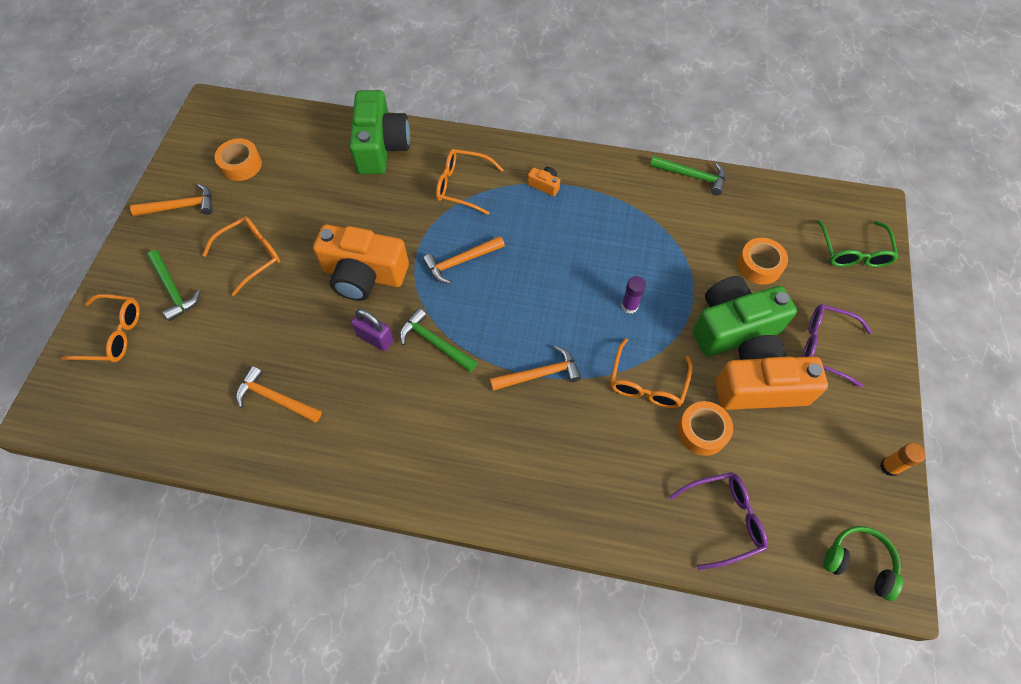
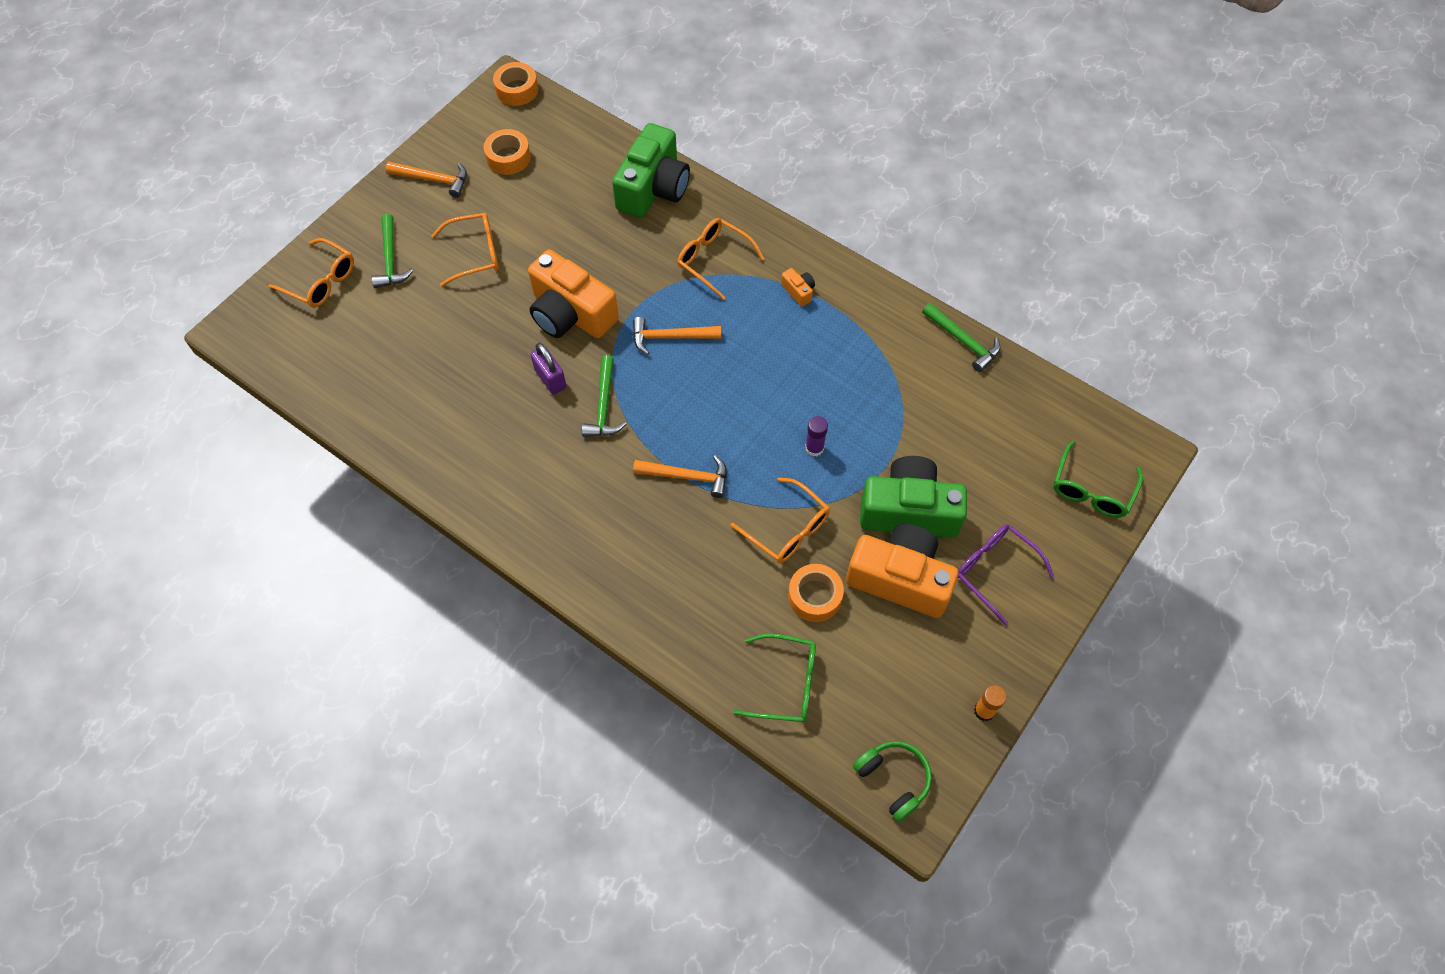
camera: 25 degrees right, 0 degrees up
(275, 398) = (434, 397): orange hammer -> none
(435, 342) = (604, 406): green hammer -> green hammer turned 150 degrees counterclockwise
(647, 383) = (787, 529): orange glasses -> orange glasses turned 90 degrees counterclockwise
(724, 520) = (786, 683): purple glasses -> green glasses
(759, 265) = (977, 462): orange tape -> orange tape (517, 90)

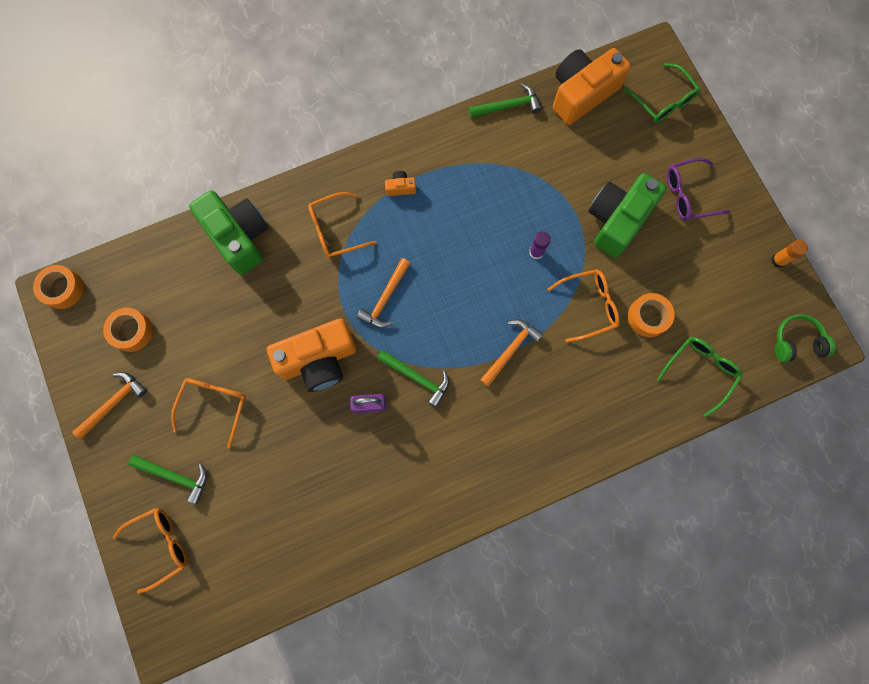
camera: 60 degrees left, 15 degrees up
(900, 579) = (663, 255): orange camera -> orange camera (581, 94)

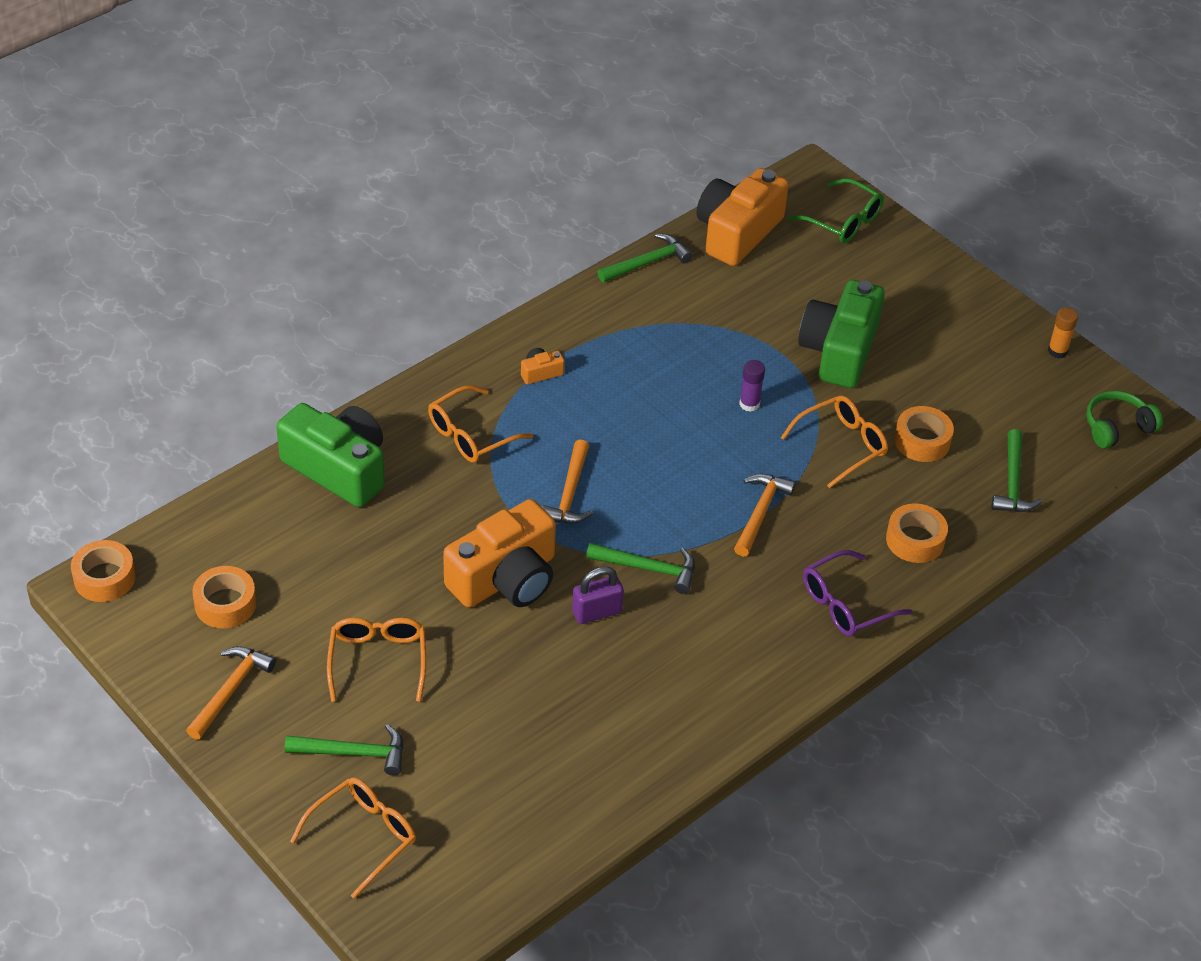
camera: 20 degrees left, 30 degrees down
(611, 403) = (915, 540): none -> orange tape
(688, 195) = (917, 308): purple glasses -> purple glasses (845, 604)
(700, 371) = (1012, 482): green glasses -> green hammer

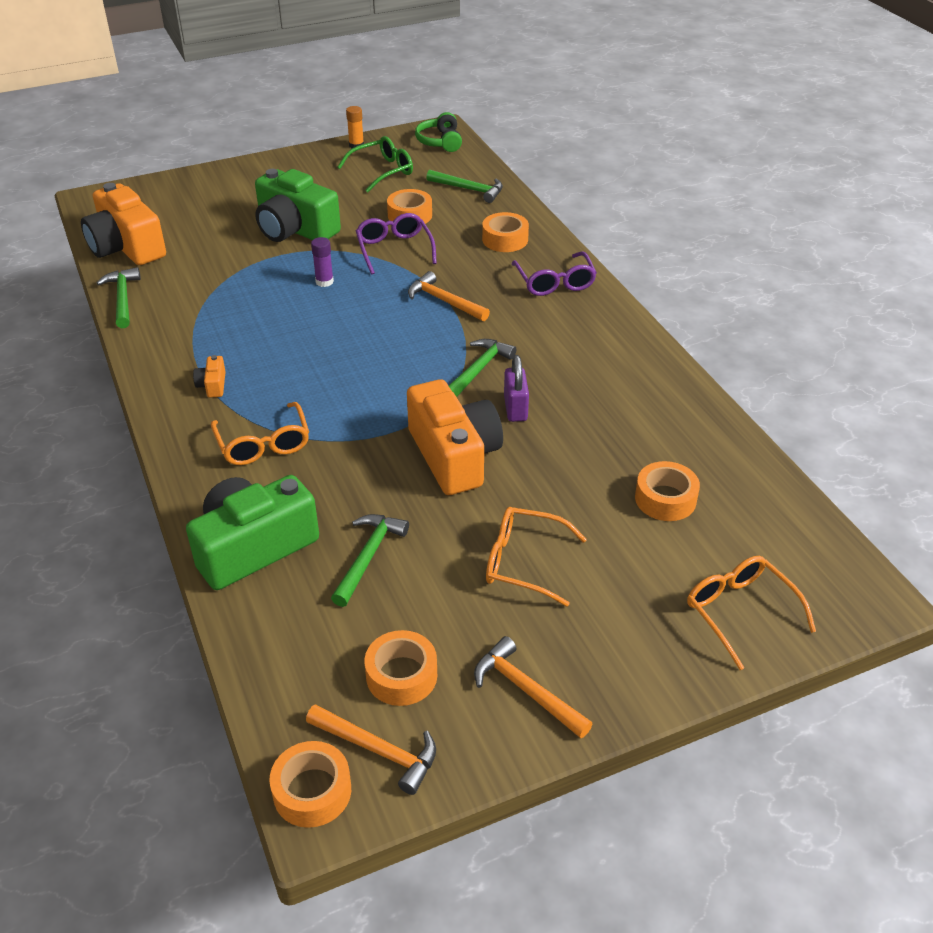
camera: 70 degrees left, 5 degrees down
(354, 753) = (636, 601): green hammer -> green hammer (368, 557)
(501, 759) = (665, 499): none -> orange tape
(569, 493) = (371, 397): orange hammer -> orange hammer (378, 751)
(841, 445) = (394, 249): orange glasses -> purple glasses
(843, 221) = (157, 197): green glasses -> green glasses (382, 171)

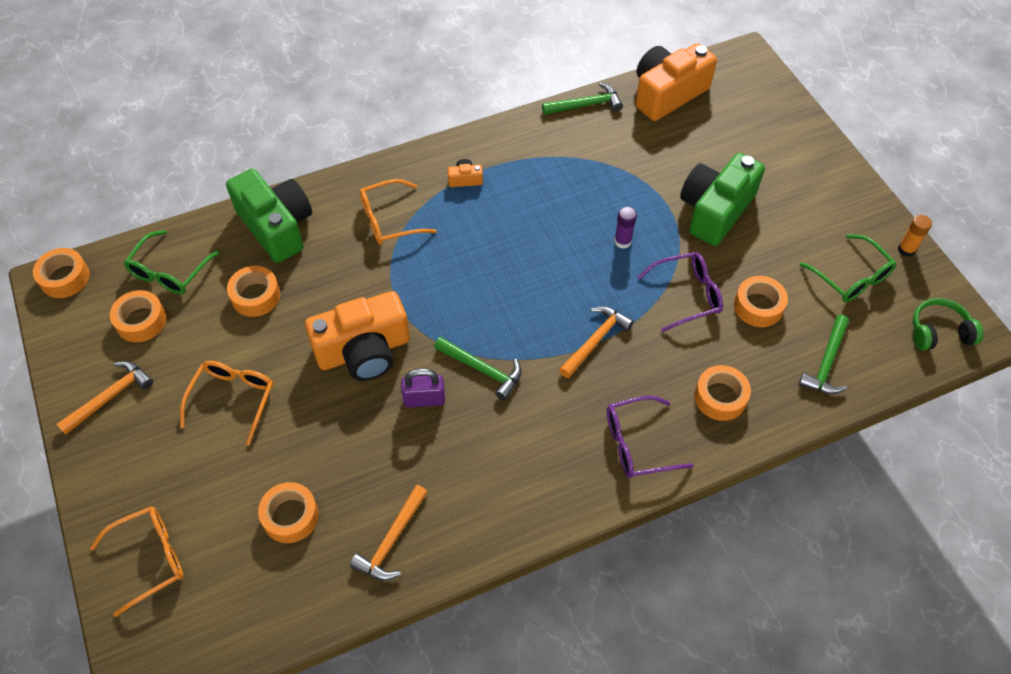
camera: 90 degrees right, 15 degrees up
(316, 655) = (169, 272): none -> green glasses
(368, 557) = (256, 296): green hammer -> orange tape
(378, 751) = (84, 310): orange hammer -> orange hammer (391, 540)

